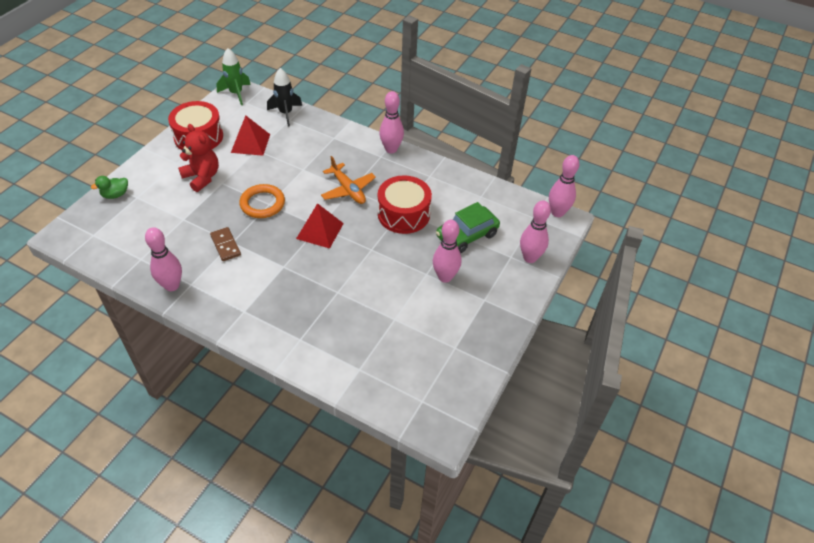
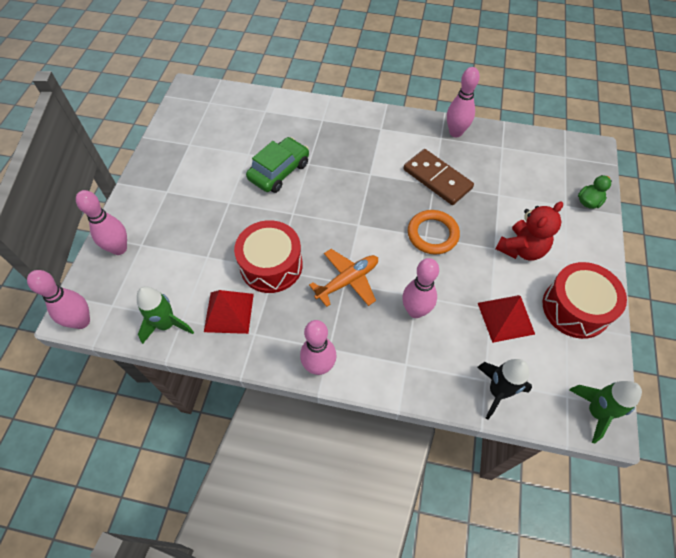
camera: 165 degrees right, 10 degrees up
(202, 177) = (521, 249): red teddy bear -> red teddy bear turned 75 degrees counterclockwise
(225, 245) = (437, 179): brown domino -> brown domino, size x1.64
(320, 231) = (354, 219): red pyramid -> red pyramid (229, 312)
(348, 190) = (348, 281): orange plane -> orange plane turned 105 degrees clockwise
(445, 277) = (209, 203): pink bowling pin -> pink bowling pin (415, 311)
(467, 235) = (193, 257): green car -> green car (279, 171)
(492, 195) = (167, 325): none -> green rocket

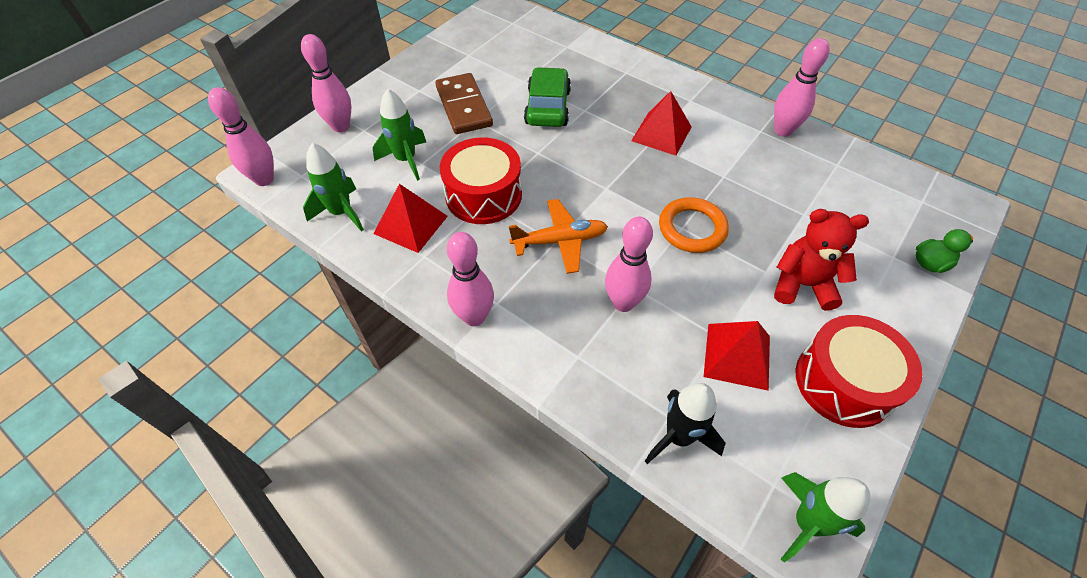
camera: 25 degrees right, 5 degrees down
(192, 258) = (406, 160): none -> green rocket
(279, 171) = (547, 107): green car -> green car turned 60 degrees counterclockwise
(374, 164) = (661, 133): none -> red pyramid
(437, 179) = (731, 172): brown domino -> brown domino (463, 106)
(521, 249) = (802, 285): red teddy bear -> red teddy bear turned 150 degrees counterclockwise

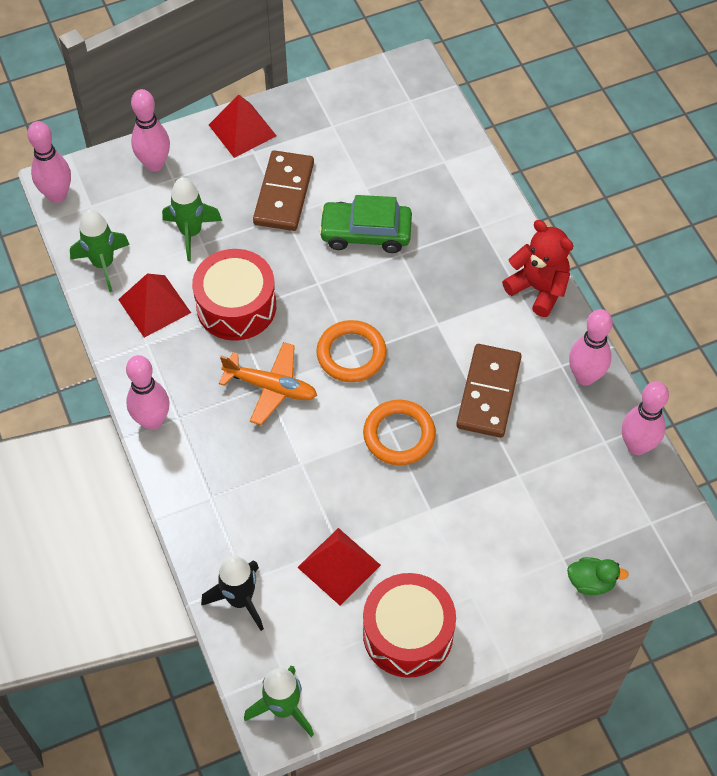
camera: 30 degrees right, 5 degrees up
(547, 107) = (365, 233): green car -> green car turned 120 degrees counterclockwise
(605, 189) = (351, 354): none -> orange ring
(623, 303) = (281, 472): pink bowling pin -> pink bowling pin (637, 446)
(661, 133) = (455, 319): red pyramid -> red pyramid (242, 130)
(729, 169) = (489, 393): none -> brown domino
(802, 285) = (451, 538): red teddy bear -> red teddy bear (538, 289)

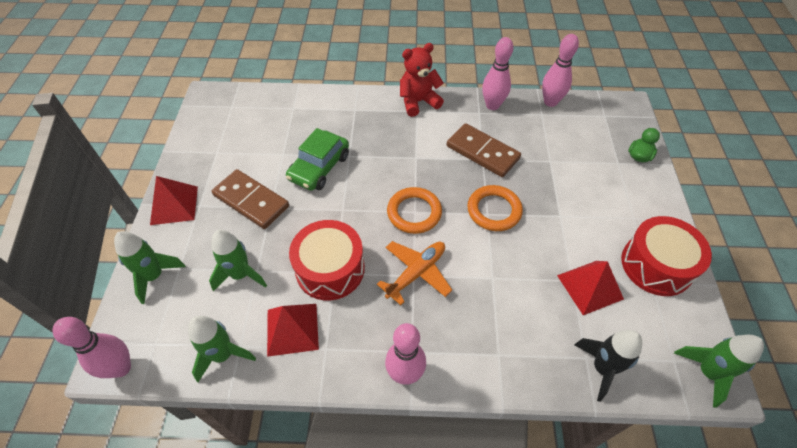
camera: 65 degrees left, 5 degrees down
(154, 164) = (154, 276): pink bowling pin -> green rocket

